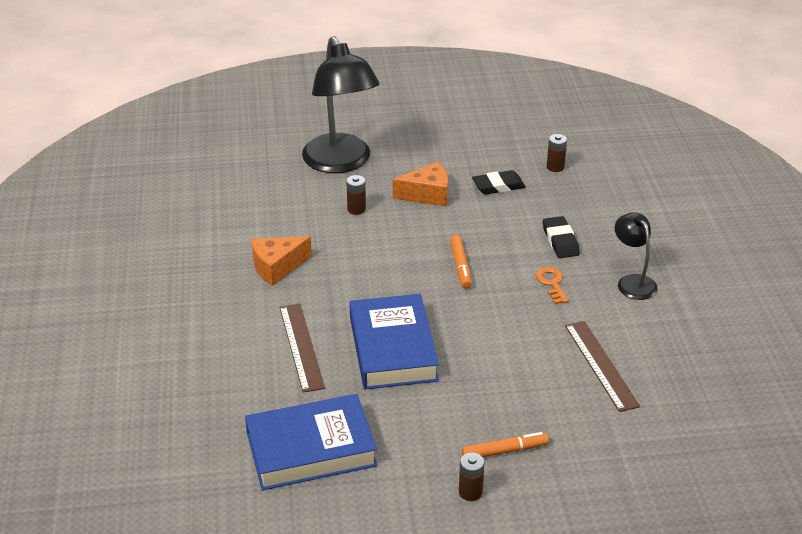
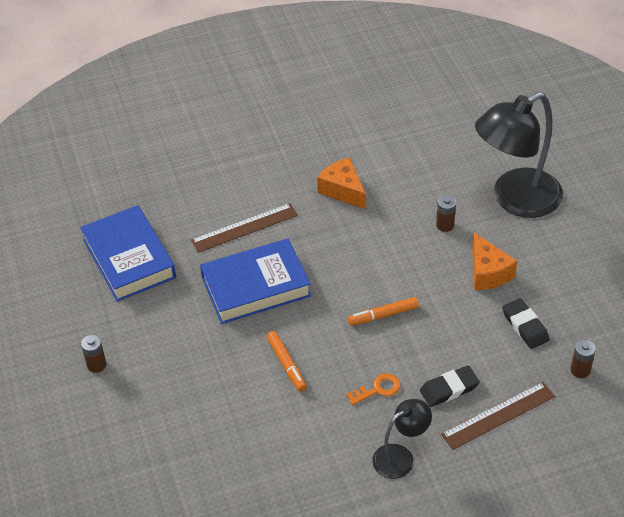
camera: 80 degrees right, 10 degrees up
(504, 451) = (145, 381): orange marker -> orange marker (286, 364)
(601, 365) = (268, 440): brown ruler -> brown ruler (498, 415)

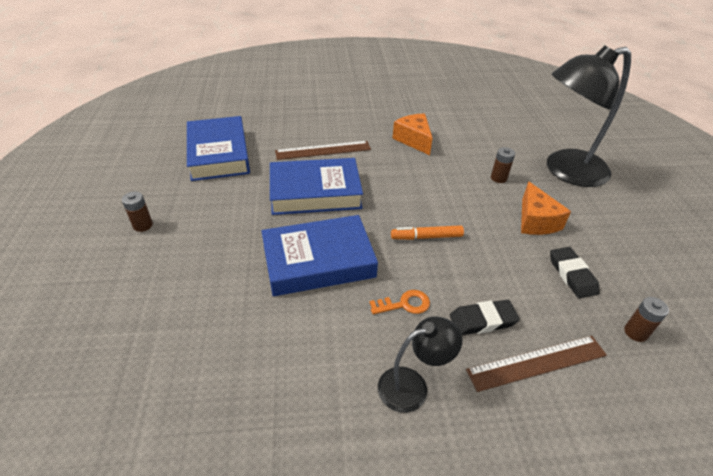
camera: 10 degrees right, 5 degrees down
(286, 364) = (318, 261): orange marker -> blue book

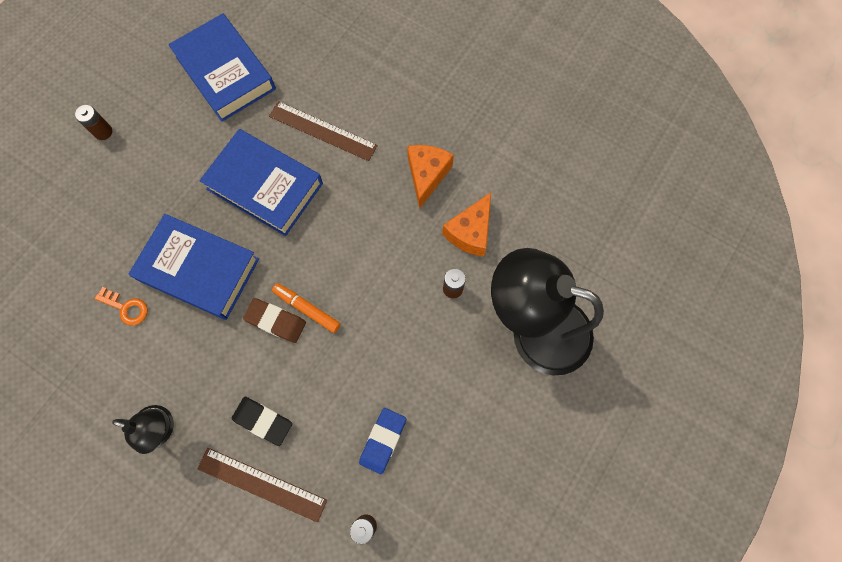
camera: 40 degrees right, 30 degrees up
(218, 154) = (225, 73): blue book -> blue book turned 60 degrees counterclockwise
(404, 304) = (222, 361): orange key -> orange key (126, 308)
(414, 256) = (276, 321): none -> brown eraser
(536, 221) = (423, 364): orange cheese -> orange cheese (470, 232)
(572, 275) = (383, 440): black eraser -> blue eraser

